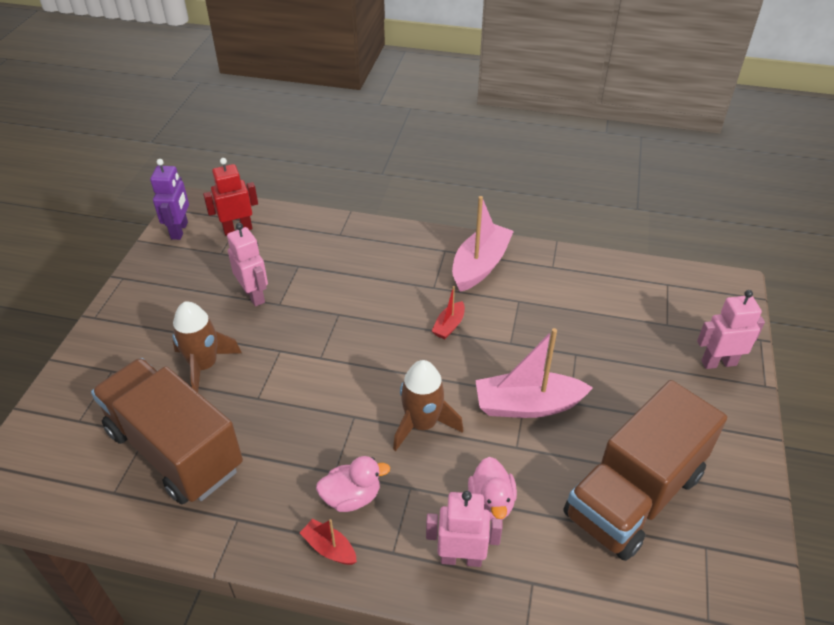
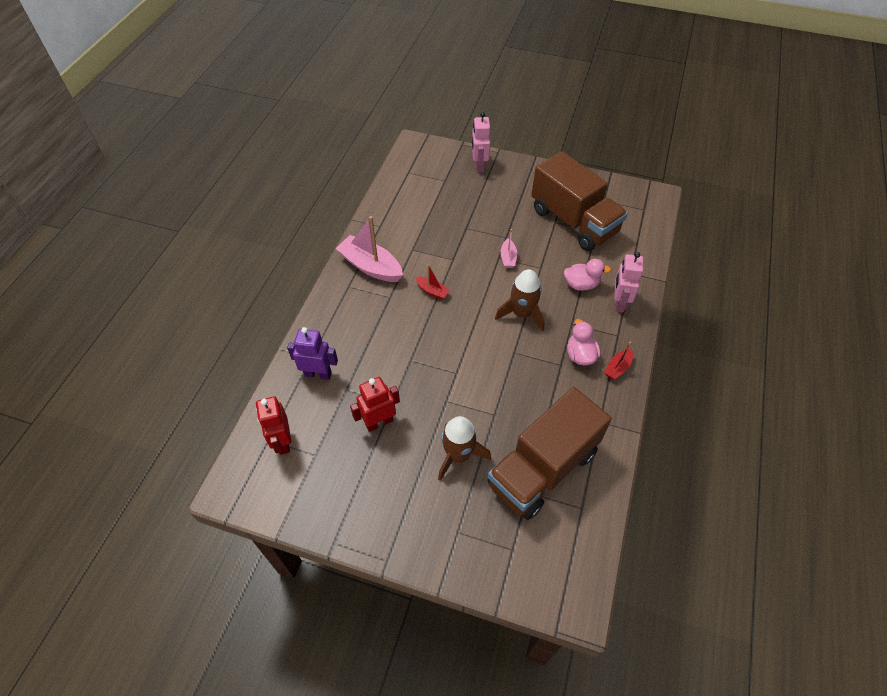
camera: 85 degrees left, 10 degrees up
(180, 230) = (271, 496): purple robot -> purple robot (318, 374)
(254, 295) = (379, 422): pink robot -> red robot
(527, 405) = (508, 258): pink boat -> pink boat, size x0.50

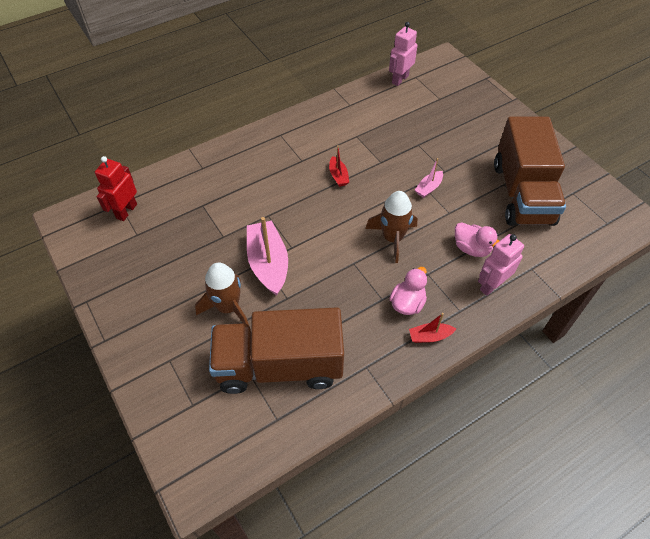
camera: 40 degrees right, 0 degrees up
(318, 374) = (195, 182): purple robot -> none
(370, 266) = (311, 130): pink boat -> pink boat (268, 263)
(379, 422) = (199, 243): red robot -> none
(479, 166) = (482, 102): pink robot -> pink robot (400, 79)

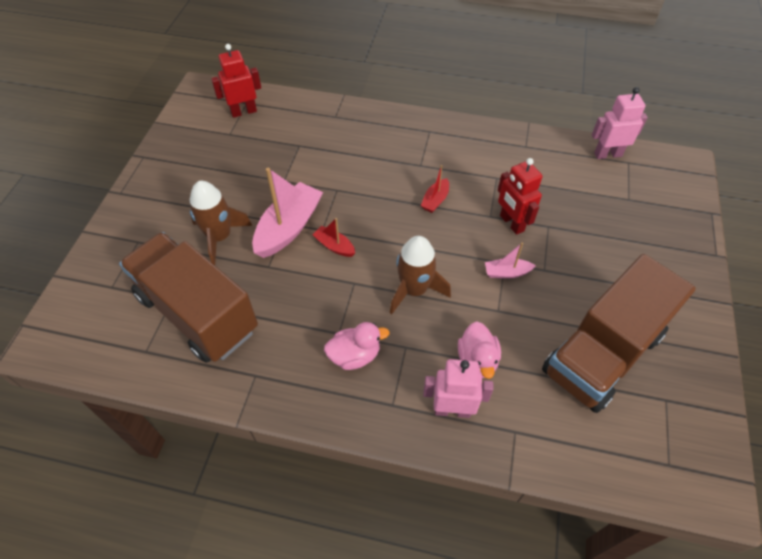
camera: 45 degrees right, 0 degrees up
(397, 157) = (511, 223): none -> red robot
(430, 336) = (337, 401): red boat -> red boat (334, 246)

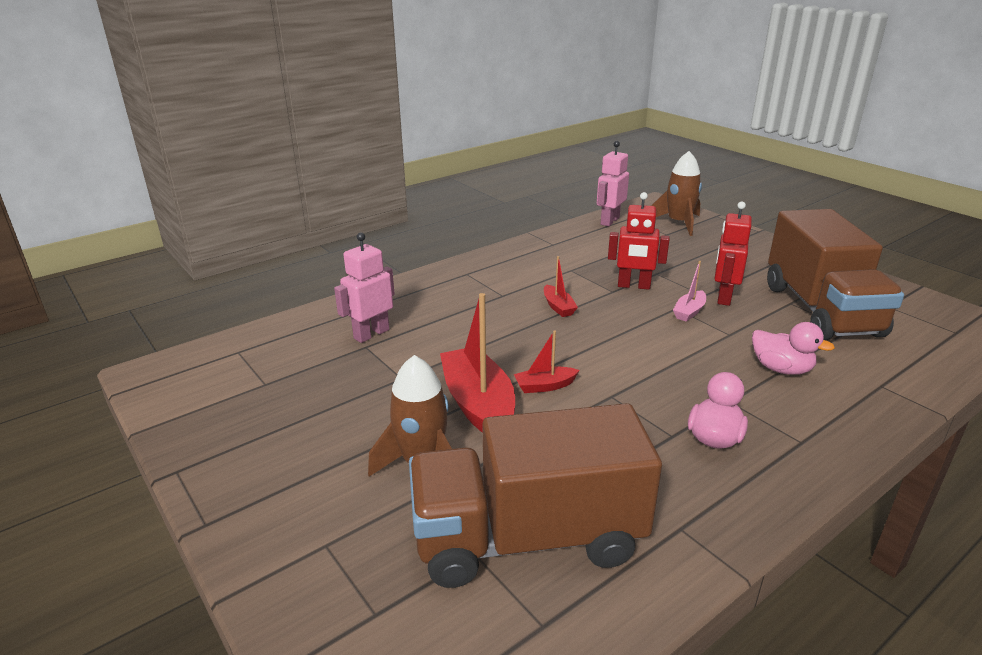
camera: 50 degrees left, 25 degrees down
(243, 112) = (249, 359): red robot -> red robot (723, 297)
(289, 228) = (478, 404): pink boat -> red boat
(414, 290) = (660, 365): brown rocket -> brown rocket (678, 223)
(452, 410) = (833, 408): pink robot -> pink robot (371, 334)

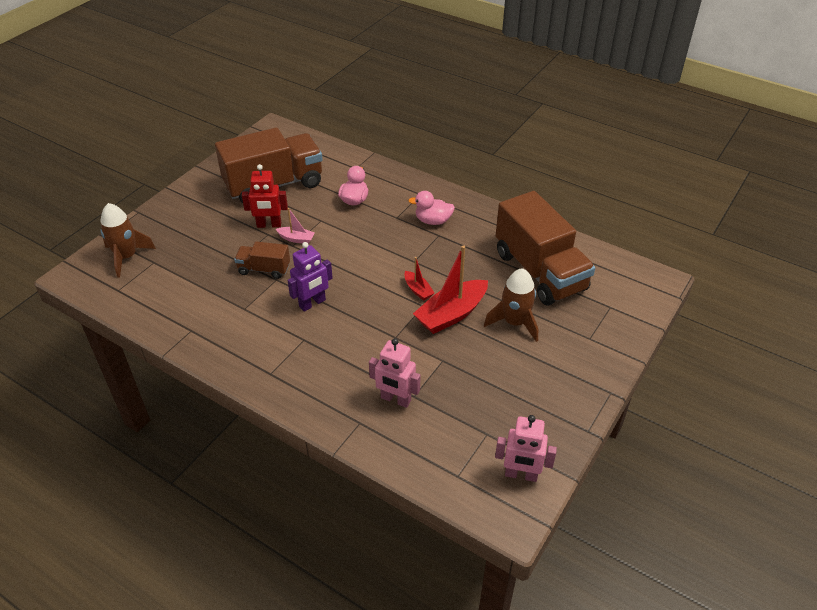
camera: 110 degrees left, 15 degrees up
(558, 307) = (312, 303): red boat -> purple robot
(609, 221) = (127, 301): pink robot -> pink robot (521, 475)
(633, 286) = (264, 269): red robot -> brown truck

